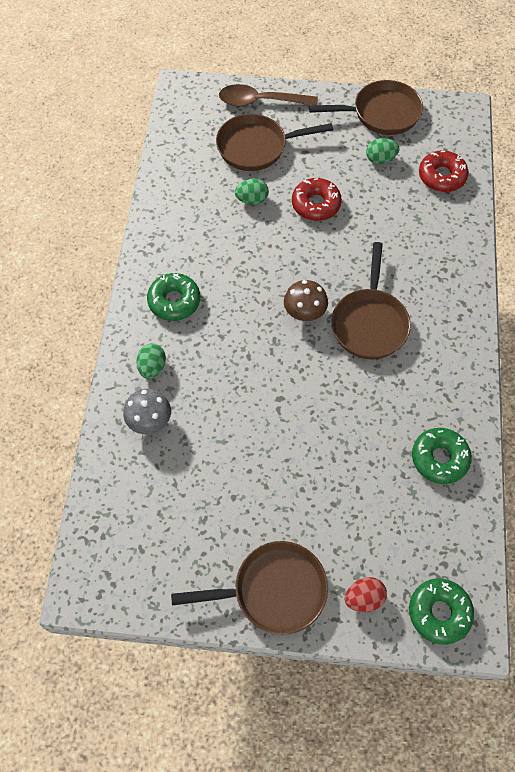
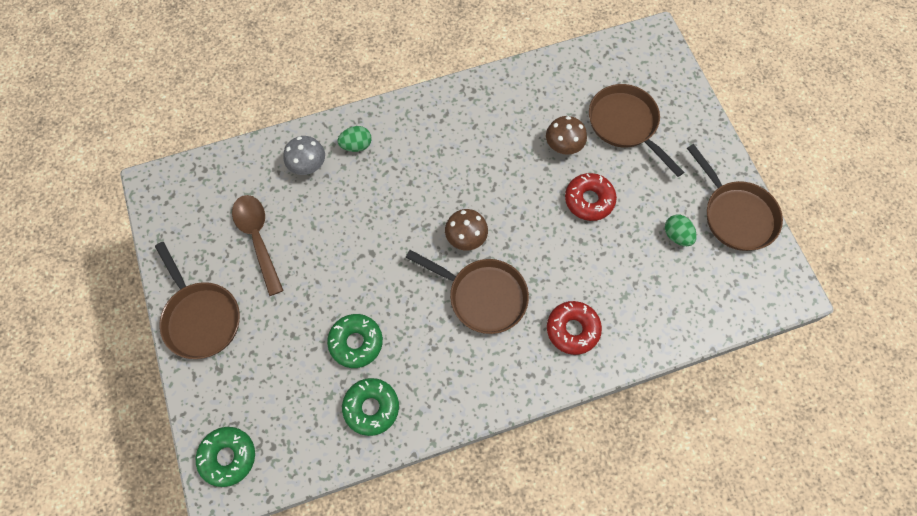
camera: 65 degrees right, 5 degrees up
(174, 301) = (426, 133): green donut -> green donut (356, 342)
(252, 200) = (563, 146): green egg -> brown mushroom
(261, 102) = (681, 105): brown spoon -> brown spoon (258, 239)
(364, 598) = (219, 390): red egg -> none
(369, 323) = (483, 296): brown pan -> brown pan turned 135 degrees counterclockwise
(441, 176) = (690, 300): red donut -> red donut (572, 329)

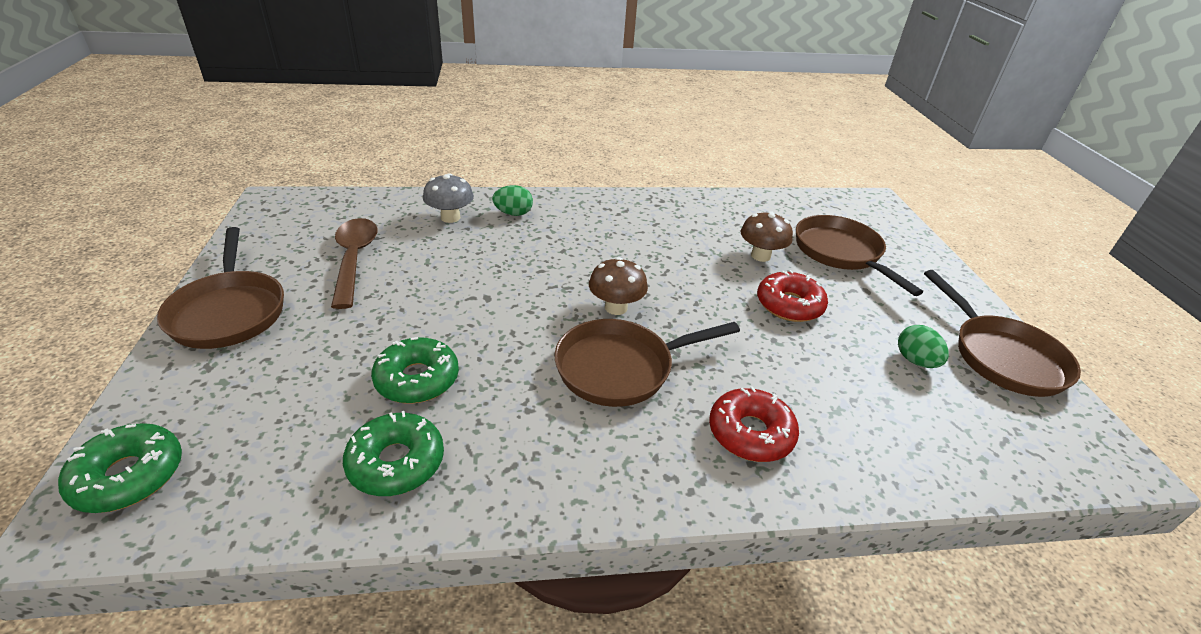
camera: 10 degrees right, 30 degrees down
(483, 296) = (621, 368): brown pan -> brown pan turned 120 degrees clockwise

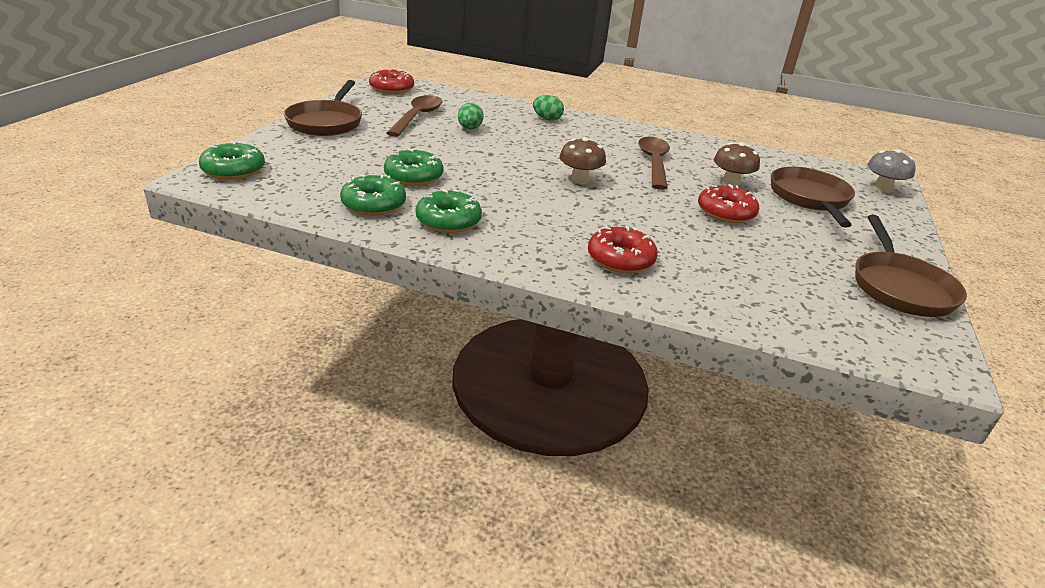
camera: 25 degrees right, 5 degrees down
(288, 215) = (392, 89): none -> red donut
(450, 217) = (499, 111): grey mushroom -> grey mushroom (882, 189)
(516, 452) = (448, 221): none -> green donut
(621, 368) = (554, 206): brown pan -> none
(670, 250) = (653, 163): none -> brown spoon
(915, 361) = (807, 267): green egg -> green egg (469, 129)

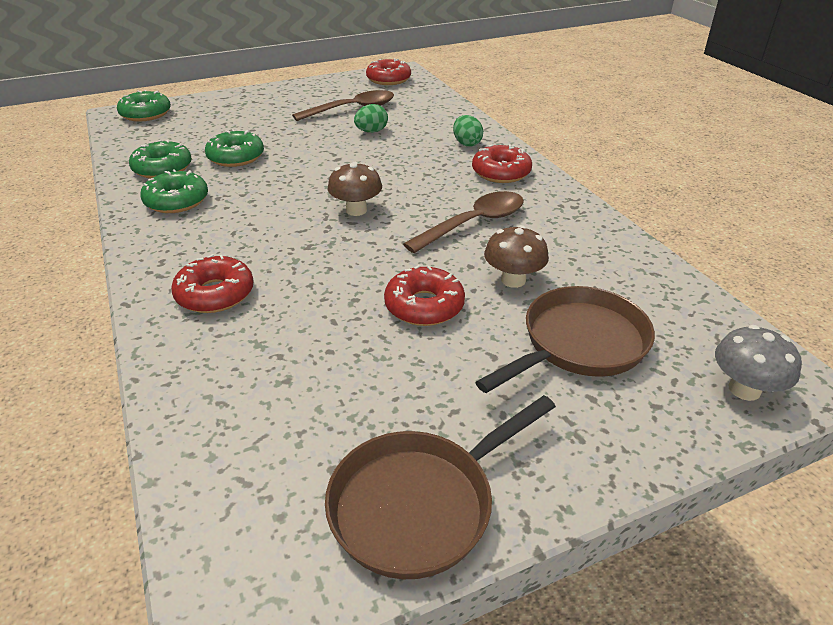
camera: 50 degrees right, 5 degrees up
(326, 122) = (276, 95): brown pan -> none
(604, 130) = (501, 172): none -> red donut

